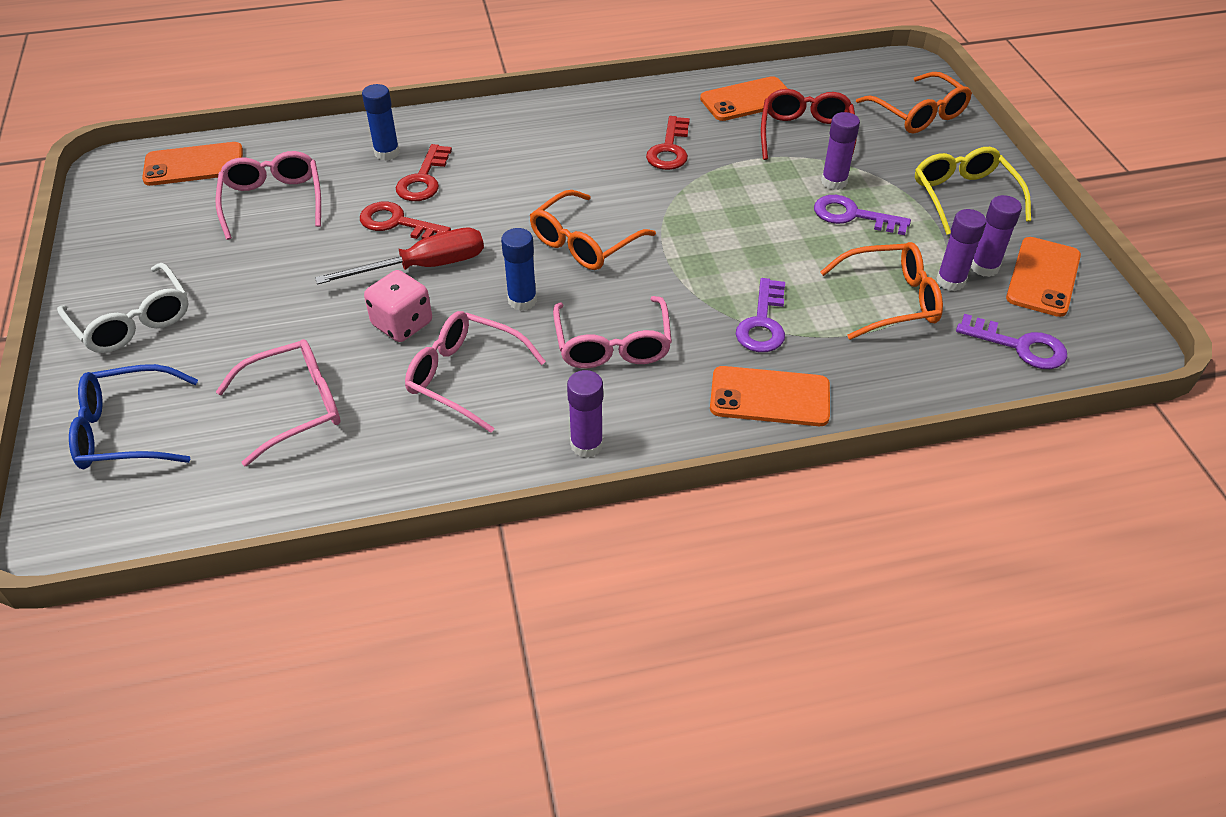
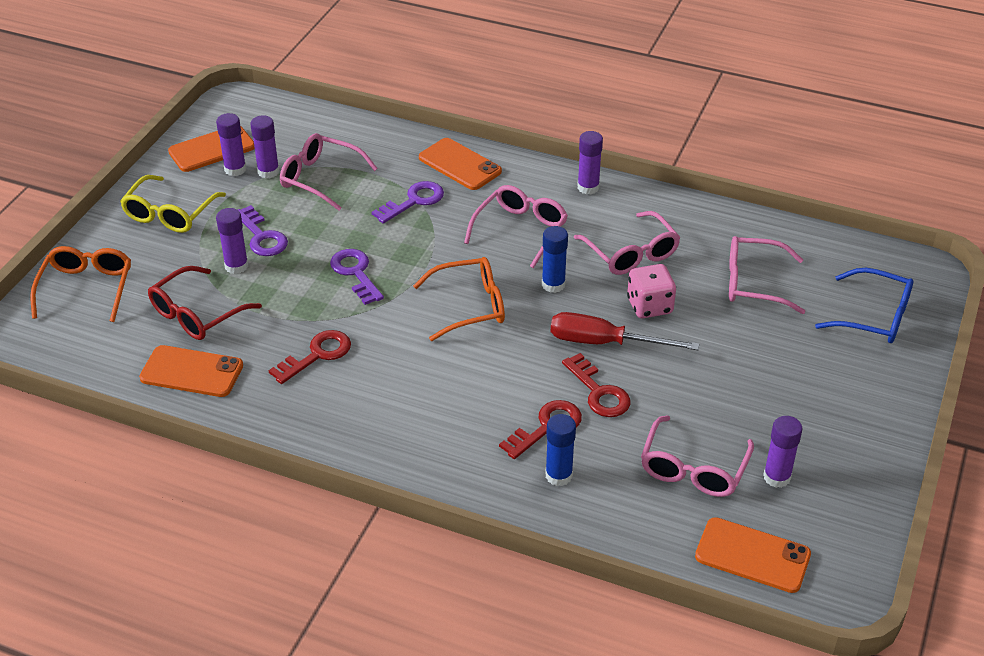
camera: 145 degrees left, 5 degrees down
(133, 321) = (853, 400): white glasses -> none
(192, 224) = (777, 477): none -> purple glue stick
(890, 300) = (320, 178): orange glasses -> pink glasses
(1019, 346) = (288, 126): purple key -> purple key (355, 273)

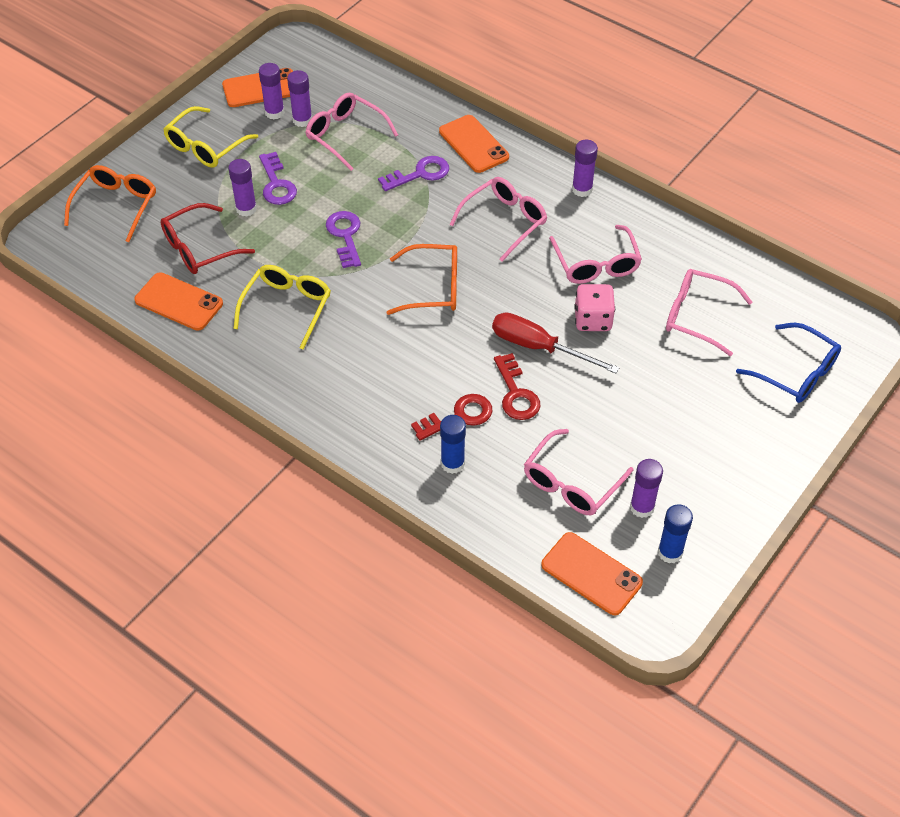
camera: 15 degrees right, 10 degrees up
(317, 355) = (287, 308): red key -> yellow glasses
(553, 284) = (514, 281): blue glue stick -> blue glue stick (670, 552)

